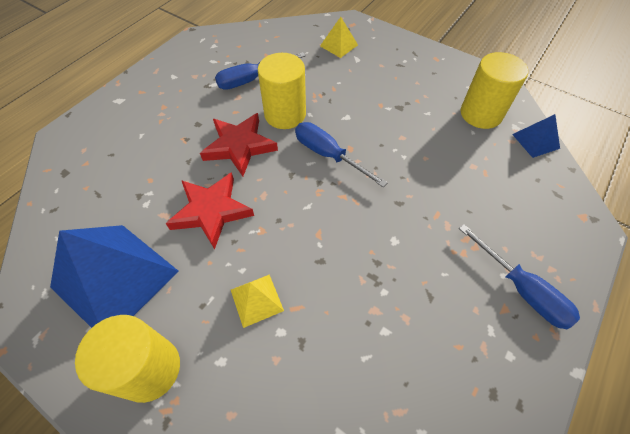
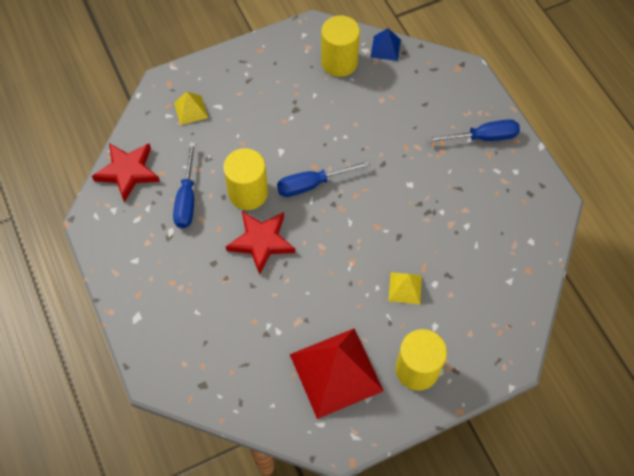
camera: 60 degrees left, 5 degrees up
(115, 278) = (336, 372): blue pyramid -> red pyramid
(211, 211) = (315, 287): red star -> red star (128, 172)

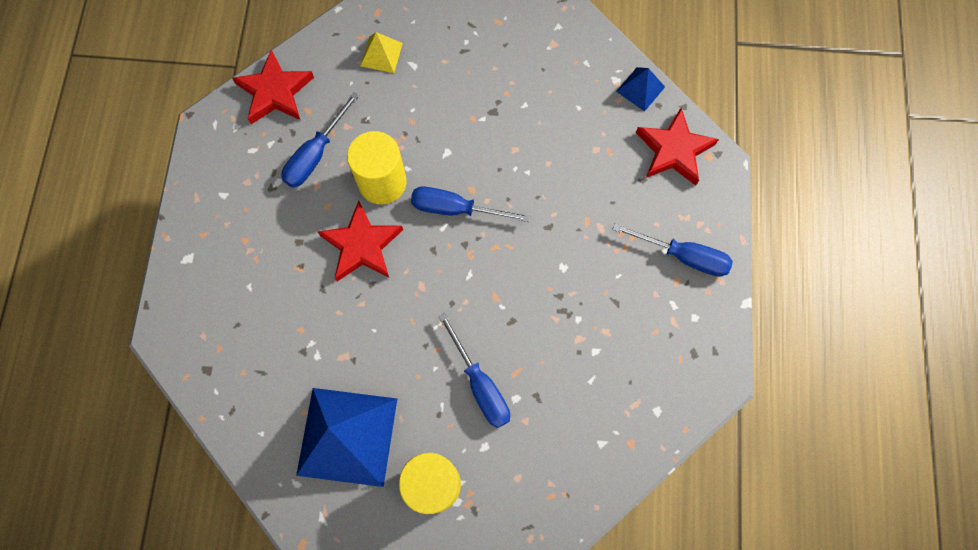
camera: 30 degrees right, 10 degrees up
(336, 372) = (347, 436): red pyramid -> blue pyramid
(339, 62) = (576, 80): yellow cylinder -> none
(405, 288) = (480, 384): yellow pyramid -> blue screwdriver
(433, 75) = (674, 150): none -> red star

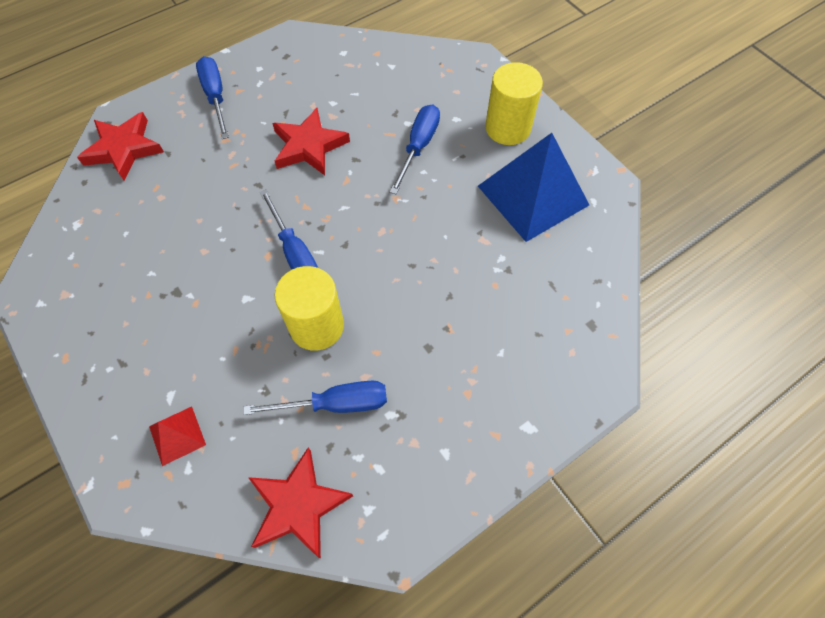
camera: 130 degrees left, 10 degrees down
(362, 245) = (387, 296): red star -> red star (309, 146)
(381, 54) = (177, 435): yellow pyramid -> red pyramid
(640, 89) = (74, 202): blue pyramid -> none

